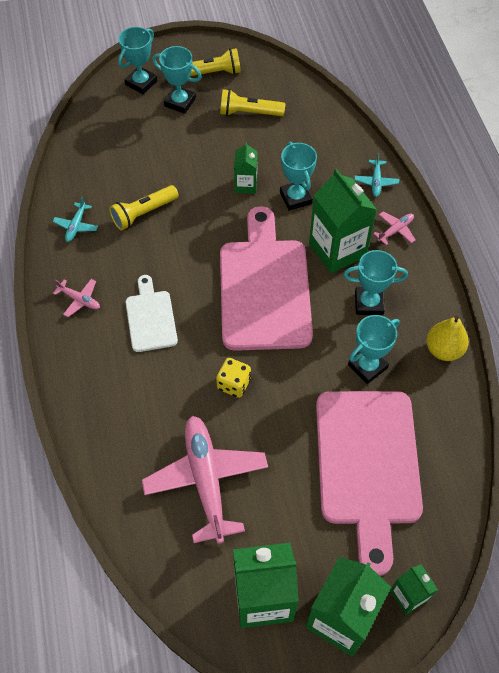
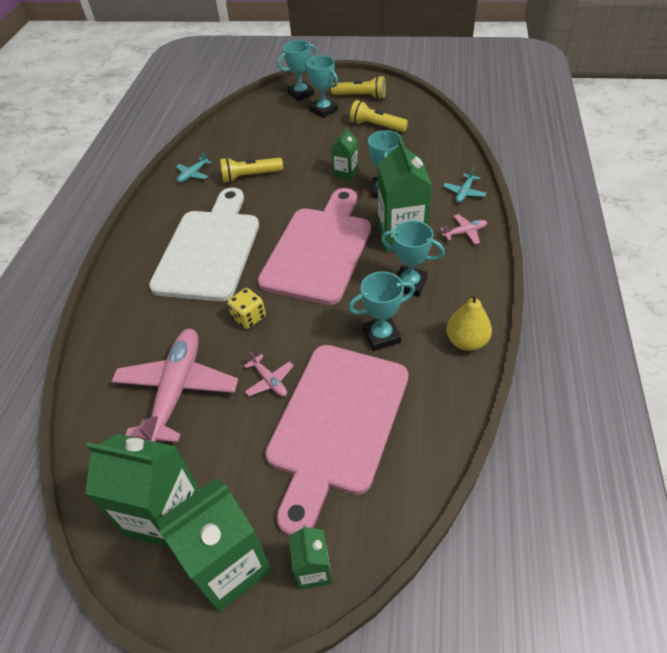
camera: 25 degrees right, 10 degrees down
(80, 300) = (162, 224): pink plane -> pink plane (269, 381)
(150, 317) = (210, 249): white cutting board -> white cutting board, size x1.98

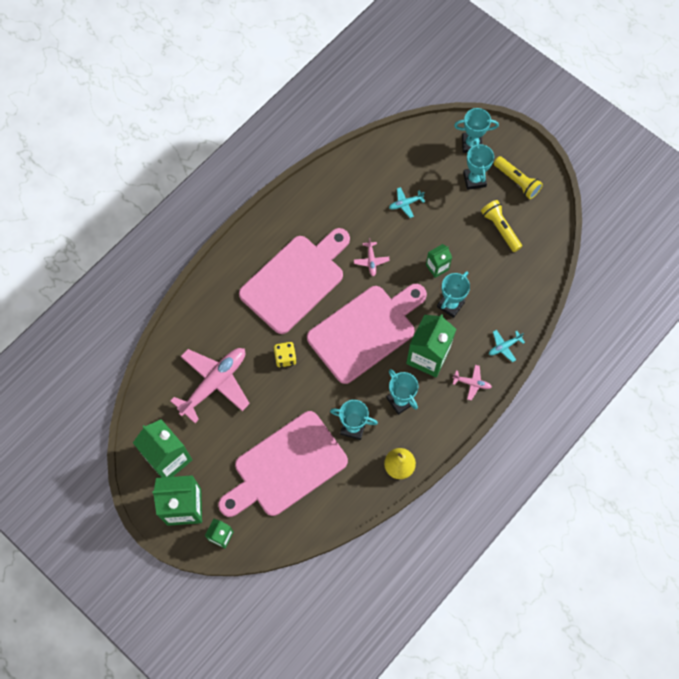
camera: 30 degrees right, 20 degrees up
(193, 174) = (328, 191): turquoise plane -> turquoise plane (405, 204)
(210, 249) = (296, 280): white cutting board -> pink cutting board
(250, 176) = (367, 222): yellow flashlight -> none
(269, 381) = (268, 413): pink plane -> pink plane (371, 261)

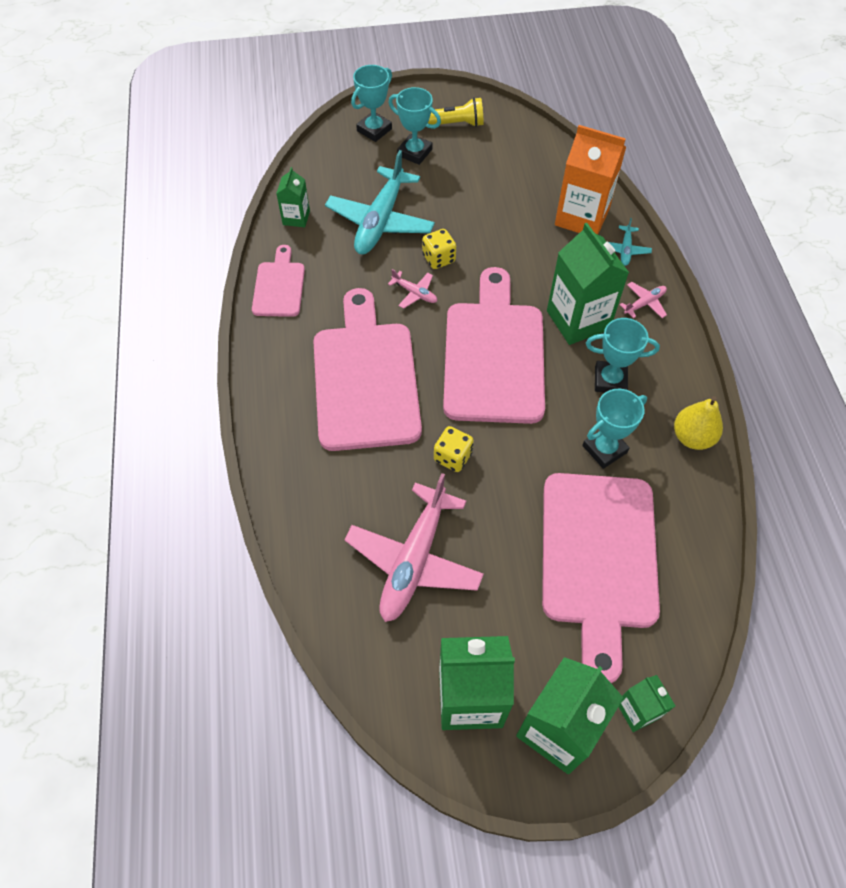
camera: 50 degrees left, 10 degrees down
(214, 383) = (414, 560): pink plane -> pink plane turned 150 degrees counterclockwise
(315, 192) = (279, 286): none -> pink cutting board
(405, 204) = (380, 221): turquoise plane -> turquoise plane, size x2.29
(406, 254) = (438, 258): none -> yellow dice
(437, 267) = (480, 243): green carton -> green carton (296, 218)
(450, 304) = (535, 261): turquoise trophy -> none
(500, 228) = (489, 168): yellow flashlight -> none
(508, 306) = (582, 217): none -> orange carton

